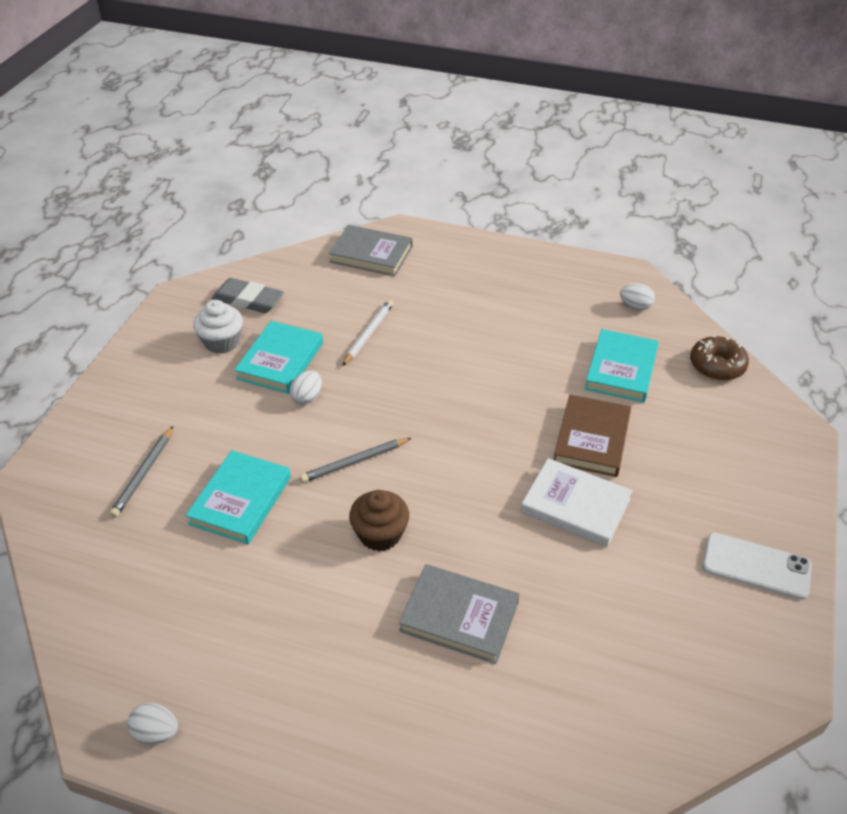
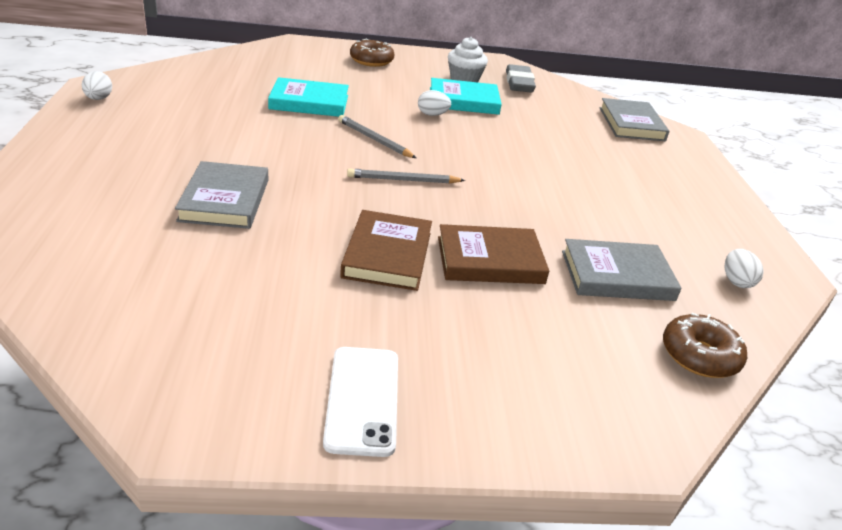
camera: 65 degrees right, 10 degrees down
(133, 412) = (371, 61): none -> brown donut
(143, 474) = (316, 70): grey pencil -> grey pencil (403, 180)
(368, 334) = (529, 132): white pencil -> none
(380, 534) = (301, 157): brown cupcake -> none
(575, 506) = (387, 255): white book -> brown book
(621, 369) = (617, 275): turquoise book -> grey book

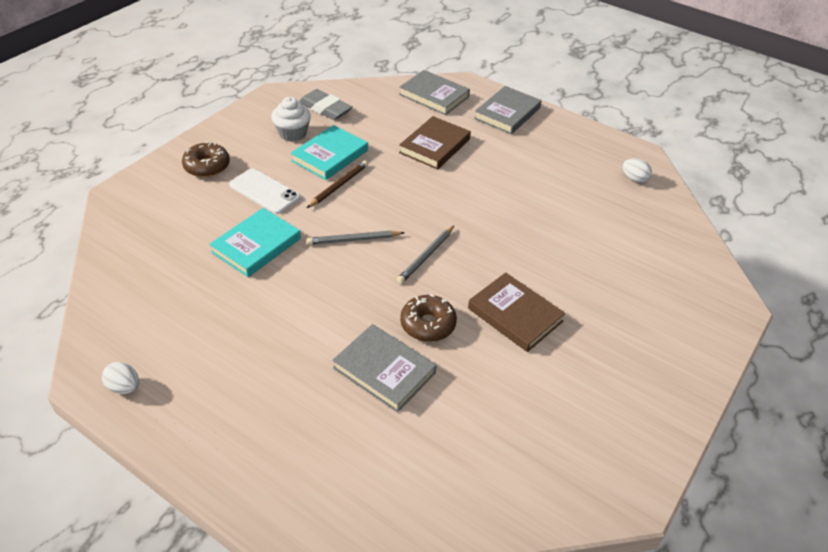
camera: 50 degrees left, 10 degrees up
(362, 399) = (649, 400): white phone -> white phone (264, 191)
(432, 115) = (338, 186): white egg -> brown pencil
(490, 260) = (551, 269): brown book -> brown book (434, 146)
(617, 275) = (600, 223): grey book -> grey book (507, 113)
(699, 356) = (685, 239): brown donut -> brown donut (428, 324)

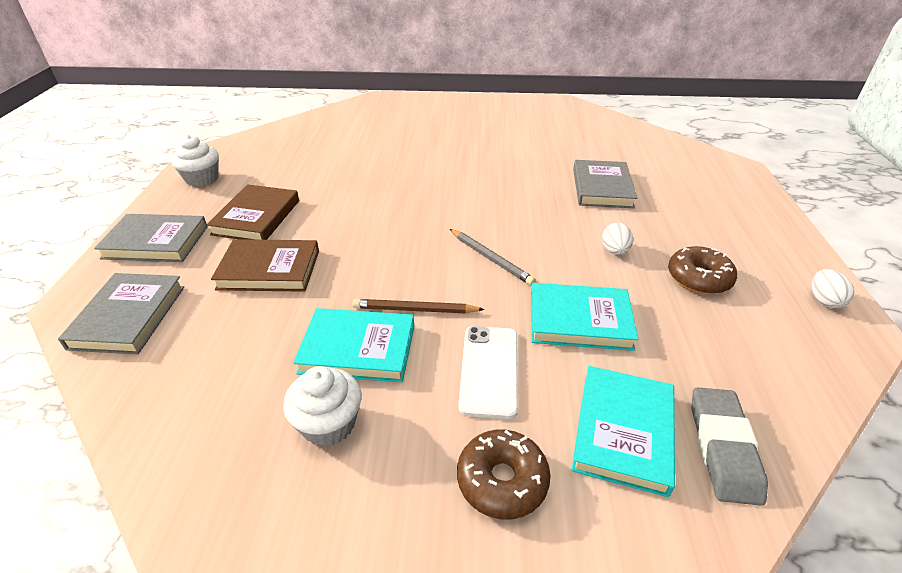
camera: 120 degrees left, 5 degrees down
(179, 214) = (623, 431): none -> turquoise book
(325, 108) = (224, 423): grey eraser -> grey eraser (723, 448)
(426, 256) = (464, 211): grey pencil -> none
(428, 324) = (537, 186): brown donut -> brown donut (698, 278)
(515, 315) = (480, 158): brown book -> brown book (256, 217)
(591, 145) = (202, 179): none -> white cupcake
(634, 179) = (251, 149): white egg -> white egg (614, 251)

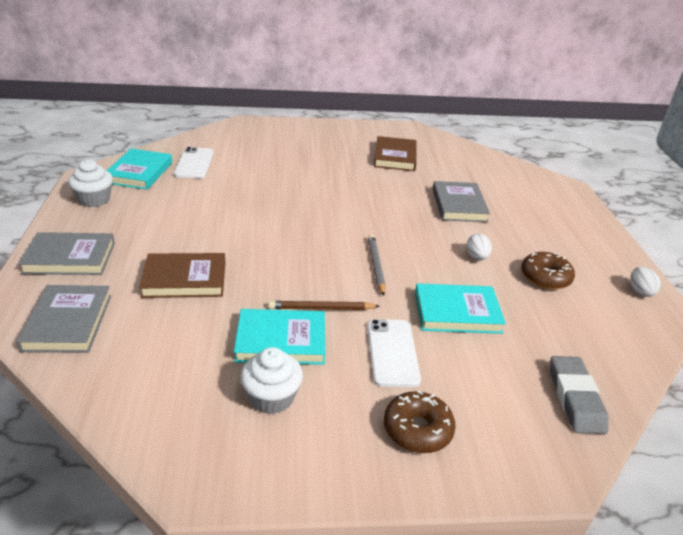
camera: 10 degrees left, 5 degrees down
(256, 217) = (158, 234): brown book -> brown book (395, 157)
(316, 141) = (194, 163): none -> white phone
(490, 258) = (376, 266): grey pencil -> grey pencil turned 135 degrees counterclockwise
(623, 431) = (502, 391): turquoise book -> turquoise book (139, 172)

